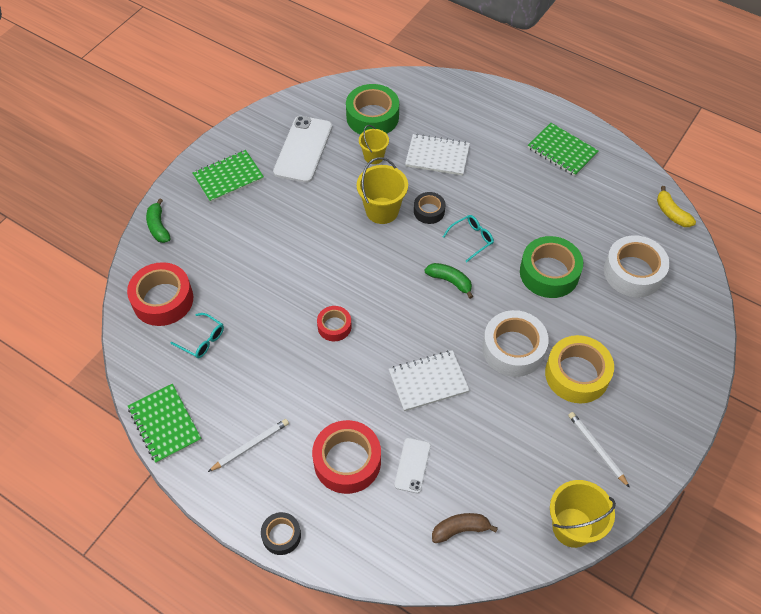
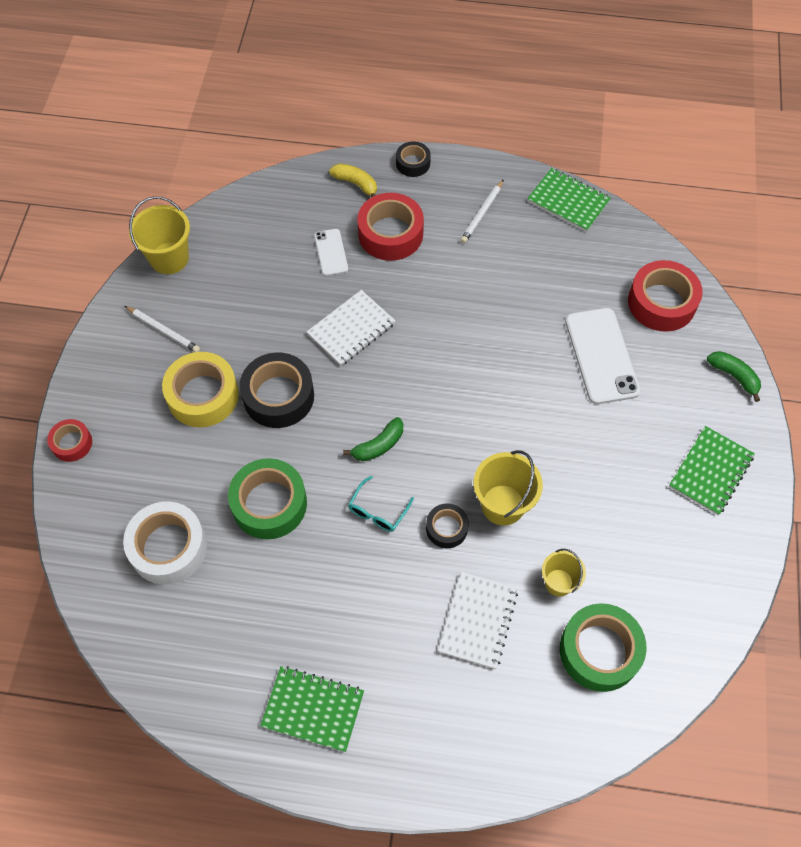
camera: 155 degrees right, 5 degrees up
(202, 340) = (592, 281): turquoise glasses -> none
(303, 149) = (652, 553): white phone -> white phone (601, 356)
(334, 326) = (474, 345): red tape -> red tape (72, 443)
(437, 156) = (477, 620): white notebook -> white notebook turned 60 degrees counterclockwise
(450, 281) = (378, 445): green banana -> green banana turned 45 degrees counterclockwise
(460, 529) = (267, 221): brown banana -> none
(513, 349) = (278, 396): white tape -> black tape
(671, 213) = (135, 662): yellow banana -> yellow banana (356, 184)

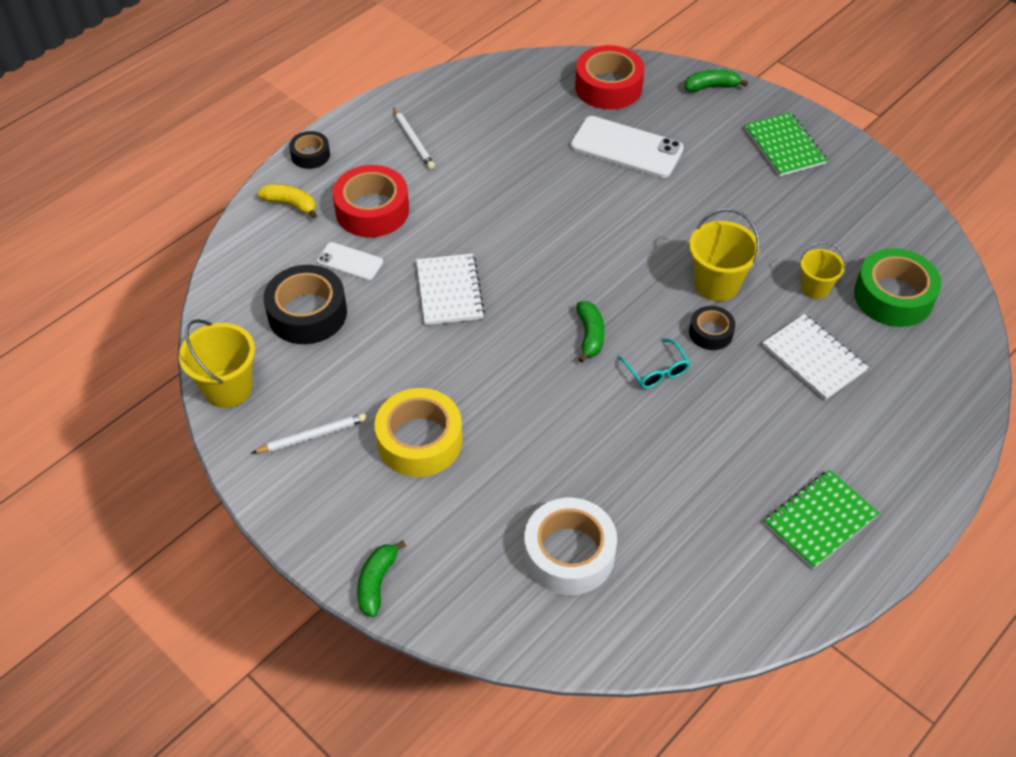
camera: 55 degrees left, 10 degrees down
(72, 443) = (377, 582): red tape -> green banana
(269, 504) = (585, 447): green tape -> none
(278, 396) = (474, 381): black tape -> black tape (307, 313)
(356, 184) = (291, 204): yellow banana -> yellow banana turned 45 degrees clockwise
(568, 201) = (456, 83): green notebook -> none

